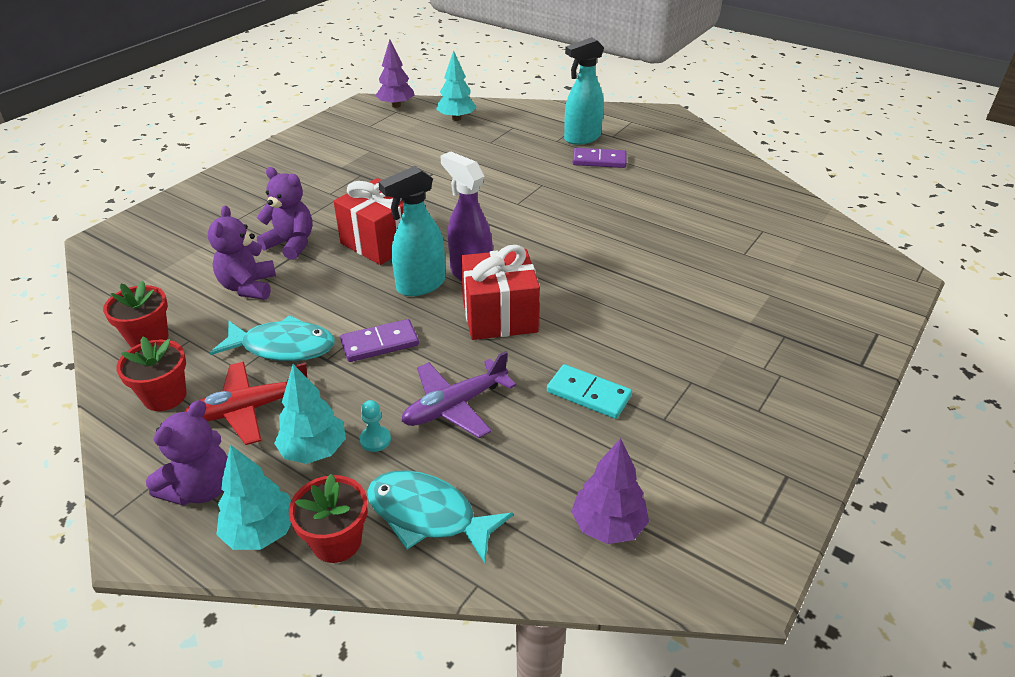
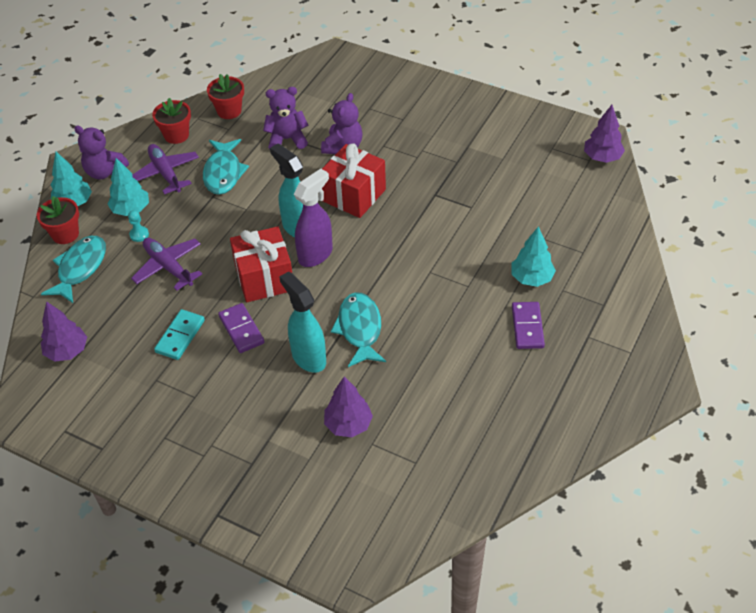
camera: 85 degrees right, 10 degrees up
(249, 409) = (165, 173): red plane -> purple plane
(380, 343) = (229, 219): purple domino -> purple domino (241, 329)
(456, 118) = (587, 206): turquoise tree -> turquoise tree (531, 278)
(581, 138) = (573, 310): turquoise spray bottle -> turquoise spray bottle (308, 357)
(591, 251) = (360, 329): none -> turquoise fish
(722, 266) = (348, 425): none -> purple tree

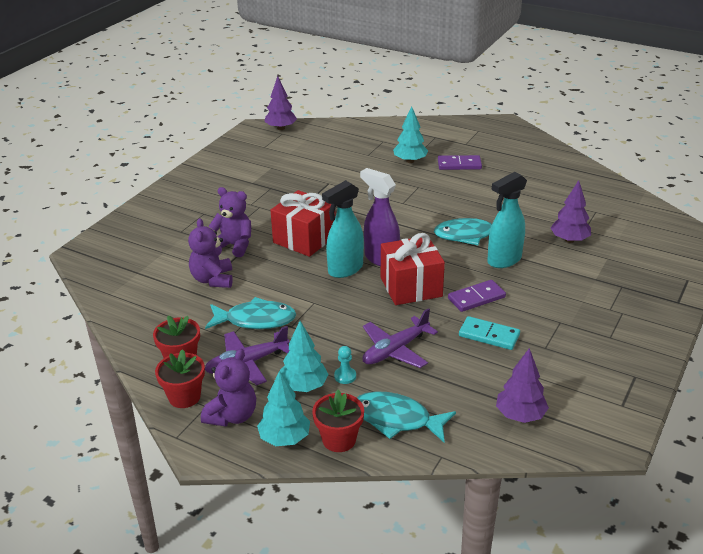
camera: 90 degrees left, 15 degrees down
(229, 111) = (151, 321): red flower pot -> red flower pot (184, 397)

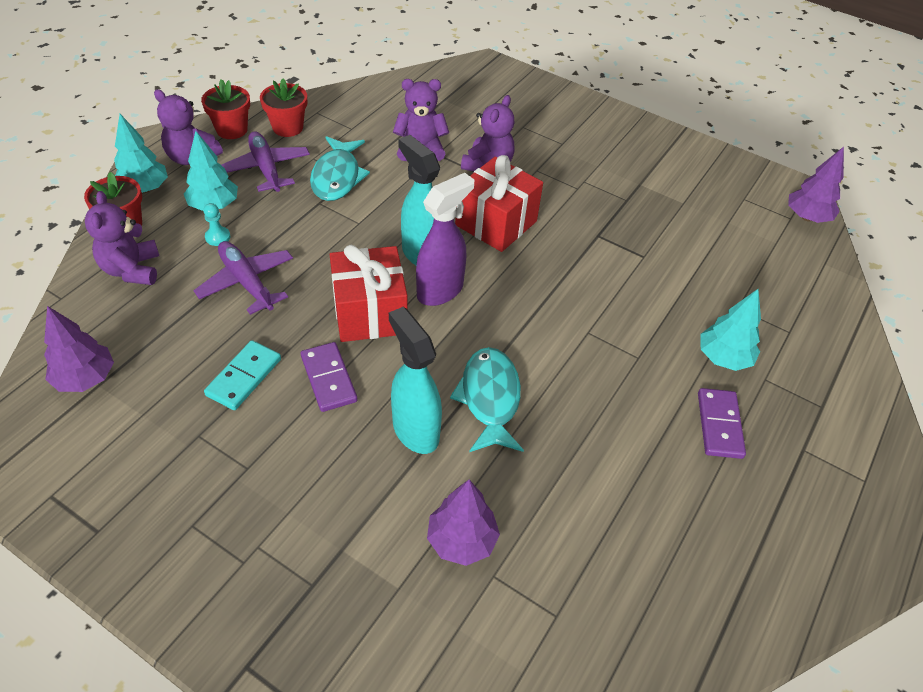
camera: 90 degrees right, 15 degrees up
(396, 419) = (132, 270): turquoise fish -> purple teddy bear

